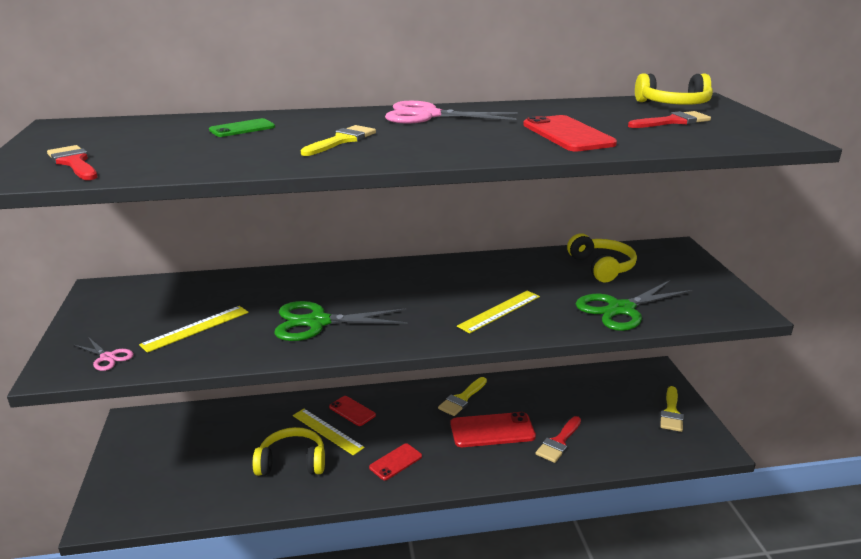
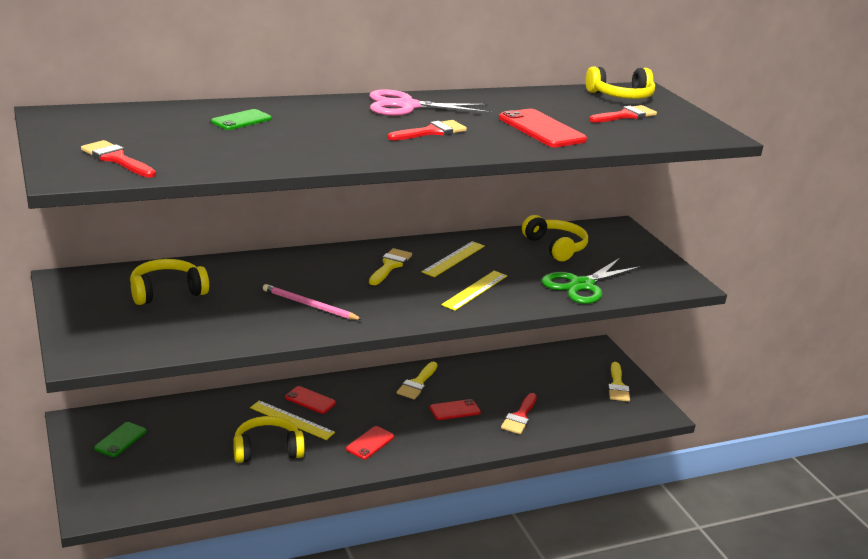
camera: 15 degrees left, 0 degrees up
(108, 357) = (122, 344): pink scissors -> none
(161, 442) = (120, 440): none -> green phone
(185, 303) = (167, 292): none -> yellow headphones
(196, 328) = (193, 315): yellow ruler -> yellow ruler (453, 259)
(317, 322) = (309, 305): green scissors -> pink pencil
(341, 140) = (346, 135): yellow brush -> yellow brush (390, 266)
(438, 137) = (431, 132): none -> red brush
(492, 430) = (455, 410): red phone -> red phone, size x0.60

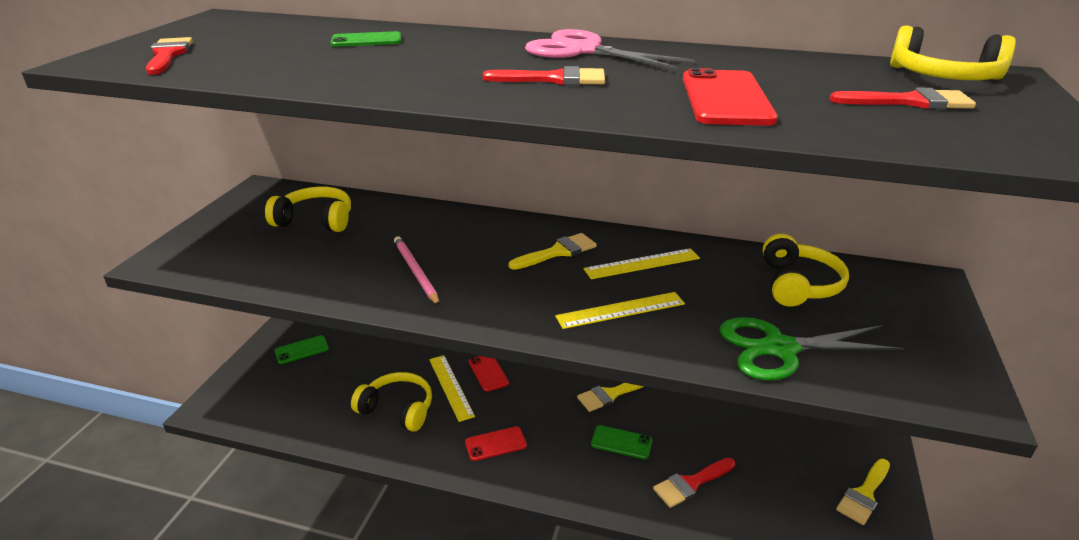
camera: 40 degrees right, 5 degrees up
(455, 410) = (621, 442): red phone -> green phone

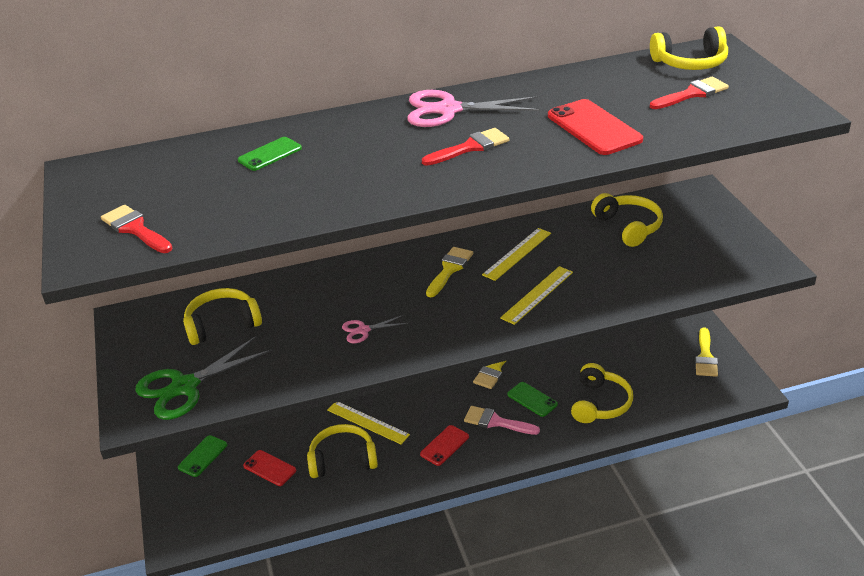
camera: 30 degrees left, 5 degrees up
(415, 272) = (363, 330): pink pencil -> pink scissors
(488, 372) = (386, 397): red phone -> red phone (269, 468)
(565, 446) = (496, 422): none -> pink brush
(621, 442) = (532, 399): green phone -> green phone turned 60 degrees clockwise
(691, 483) = (599, 403): red brush -> yellow headphones
(780, 349) = (654, 278): green scissors -> green scissors (185, 387)

